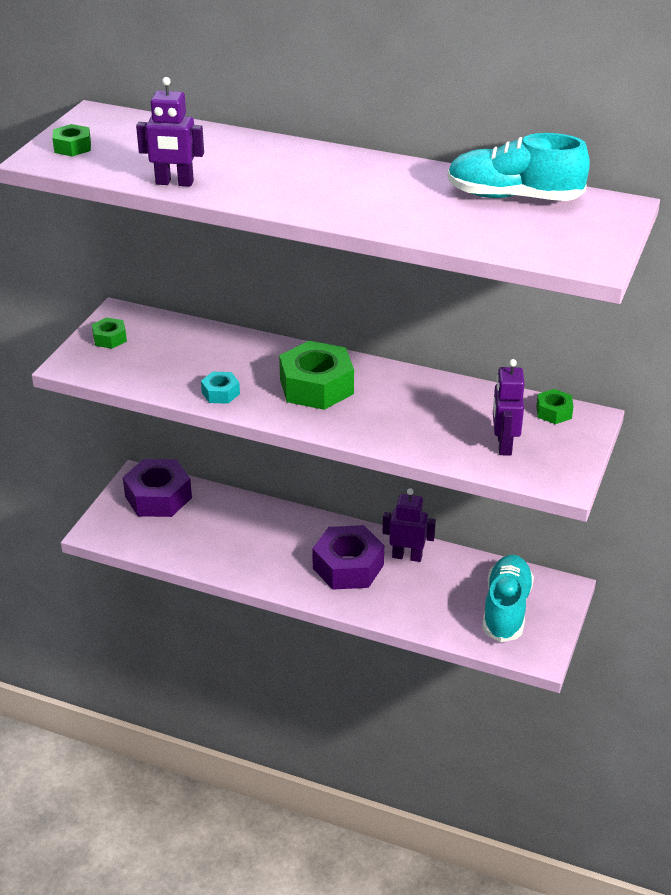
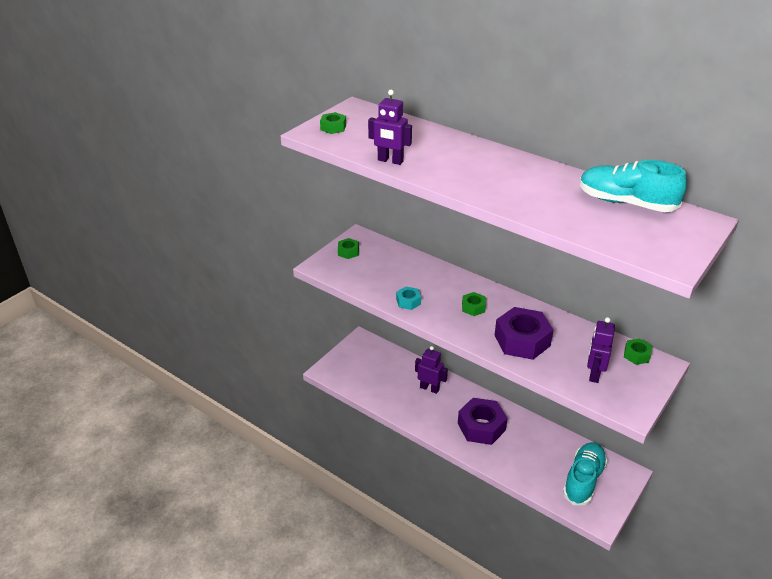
camera: 15 degrees right, 0 degrees up
(158, 497) = (370, 354): purple nut -> purple nut (522, 340)
(316, 386) = (473, 307): green nut -> green nut, size x0.49
(407, 556) = (523, 427): purple robot -> purple robot (429, 388)

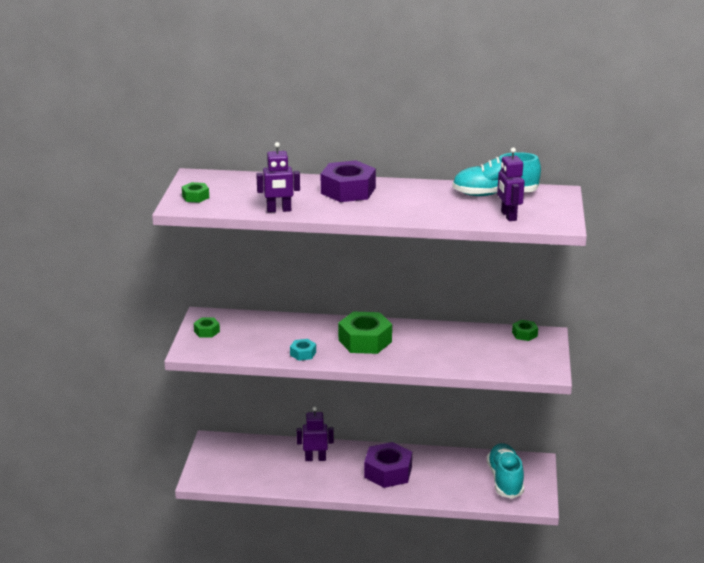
camera: 30 degrees left, 10 degrees down
(473, 307) = (365, 341): green nut -> green nut, size x2.05
(522, 340) = (427, 352): purple nut -> purple nut (348, 190)
(594, 374) = (503, 357): purple robot -> purple robot (508, 216)

